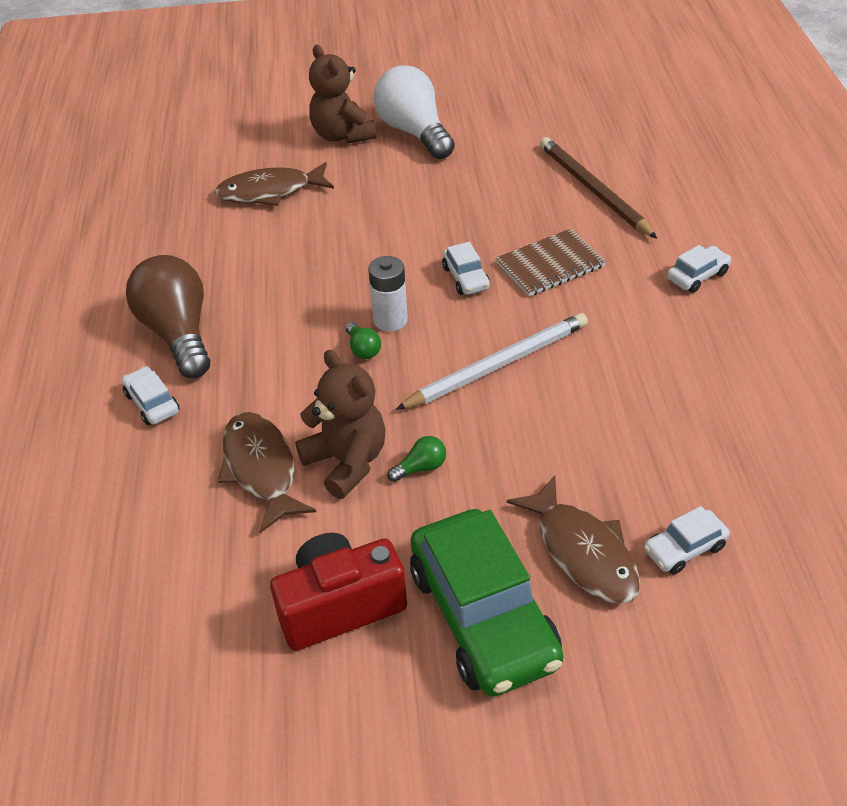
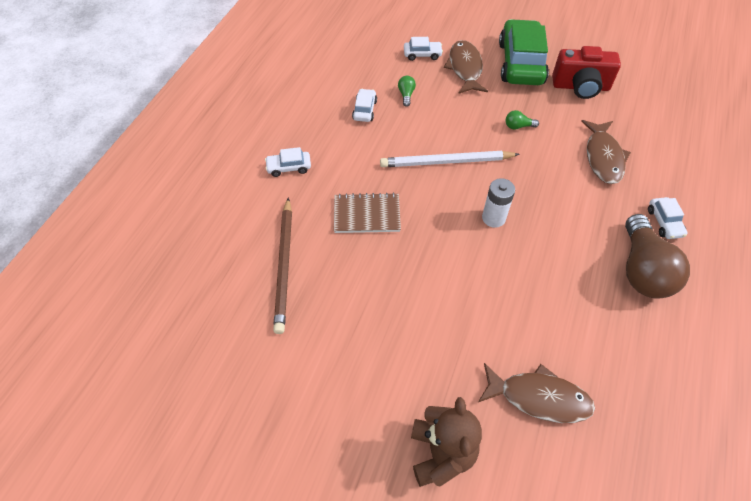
camera: 155 degrees left, 10 degrees up
(347, 461) = (555, 143): brown teddy bear -> none
(363, 349) = (520, 205): green light bulb -> green light bulb (406, 95)
(414, 132) = (372, 419): white light bulb -> none
(466, 278) = (427, 229): white car -> white car (364, 110)

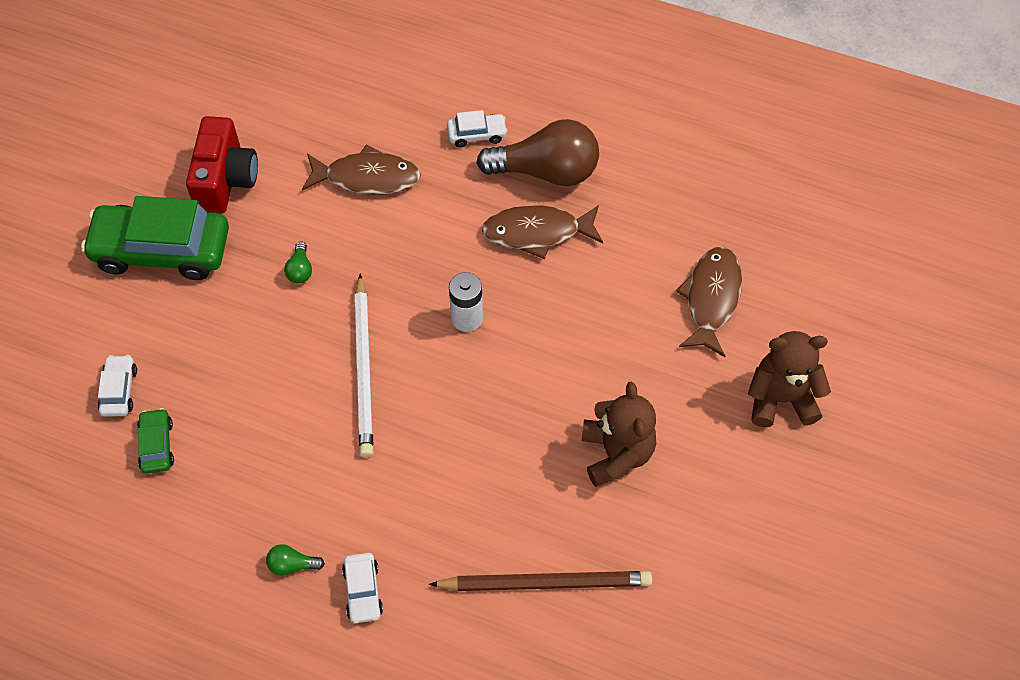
camera: 90 degrees left, 5 degrees up
(364, 110) = (245, 481): white car -> none
(367, 215) = (458, 476): brown notebook -> none
(385, 314) = (616, 453): none -> brown teddy bear
(387, 72) = (157, 445): none -> green car
(406, 95) = (216, 418): green light bulb -> green light bulb (292, 565)
(465, 68) = (162, 329): brown fish -> brown fish (537, 232)

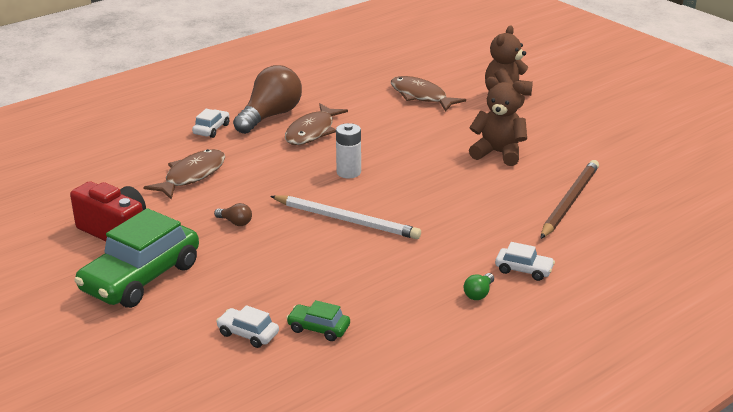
camera: 60 degrees left, 30 degrees down
(300, 270) = (235, 222): green light bulb -> brown light bulb

